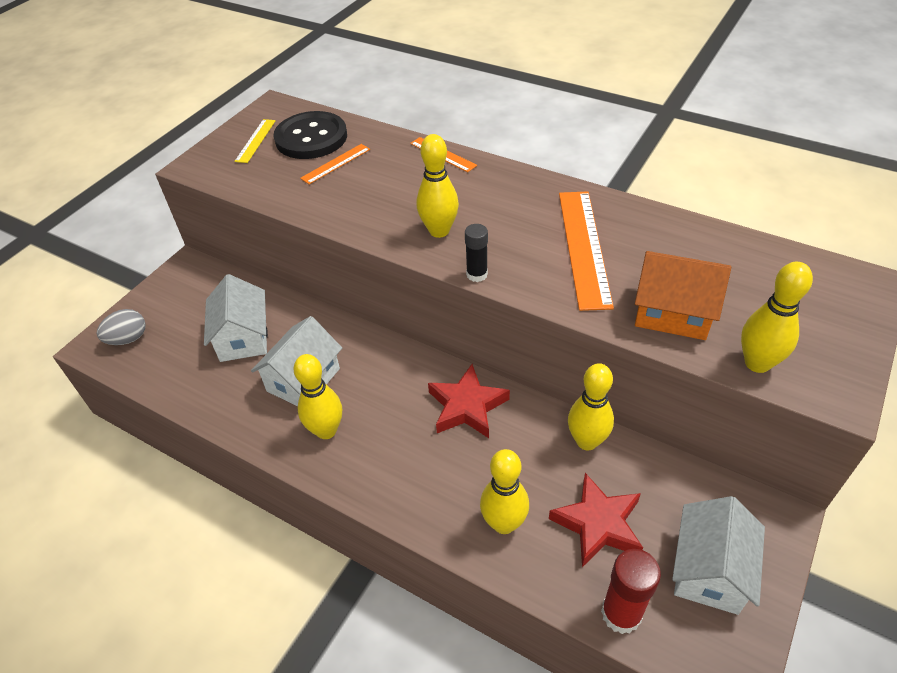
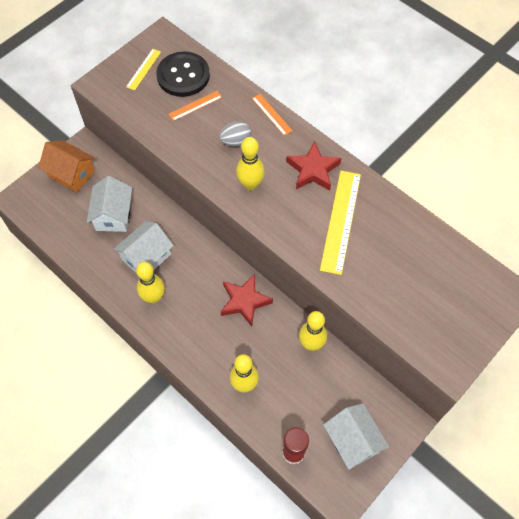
camera: 10 degrees right, 15 degrees up
(128, 339) = (39, 198): grey egg -> grey egg (236, 141)
(477, 274) = (264, 226): black glue stick -> none
(583, 247) = (340, 221): orange ruler -> yellow ruler
(598, 524) = (299, 398): red star -> red star (313, 170)
(673, 313) = (377, 287): orange house -> orange house (71, 174)
(709, 570) = (353, 441): white house -> white house turned 60 degrees counterclockwise
(757, 363) = (413, 335): yellow bowling pin -> none

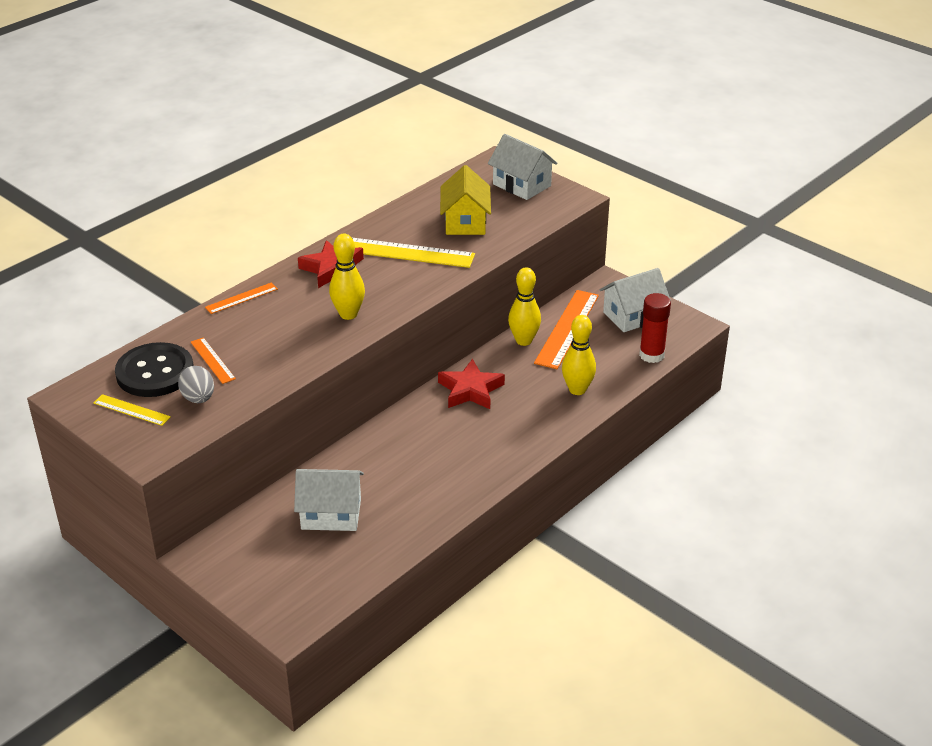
camera: 90 degrees left, 25 degrees down
(71, 174) = (249, 566): orange house -> none
(146, 257) = (403, 477): white house -> white house (521, 185)
(153, 297) = (464, 468): yellow bowling pin -> none
(236, 141) = (280, 326): grey egg -> grey egg (198, 398)
(330, 380) = (567, 328): none -> orange ruler
(394, 267) = (465, 222): none -> yellow house

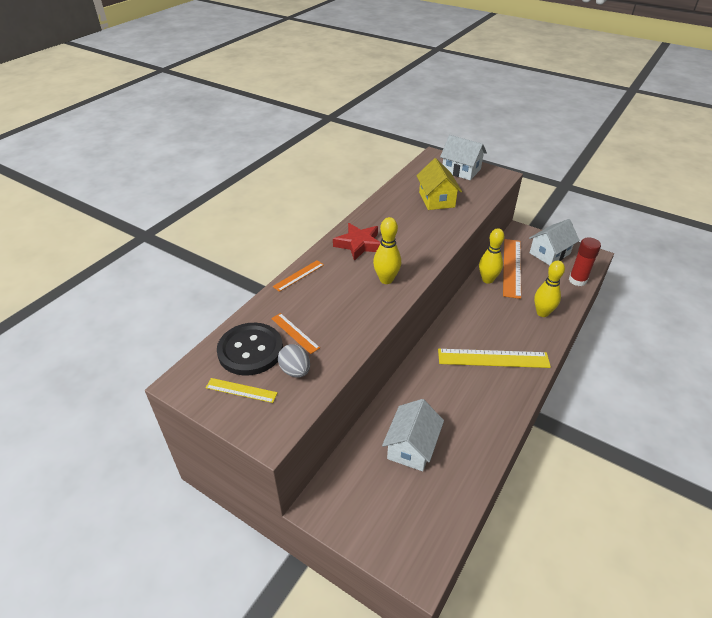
camera: 10 degrees left, 5 degrees up
(331, 514) = (411, 447): white house -> white house turned 60 degrees counterclockwise
(405, 253) = (406, 226): yellow ruler -> yellow ruler (493, 358)
(470, 390) = (469, 322): red star -> none

